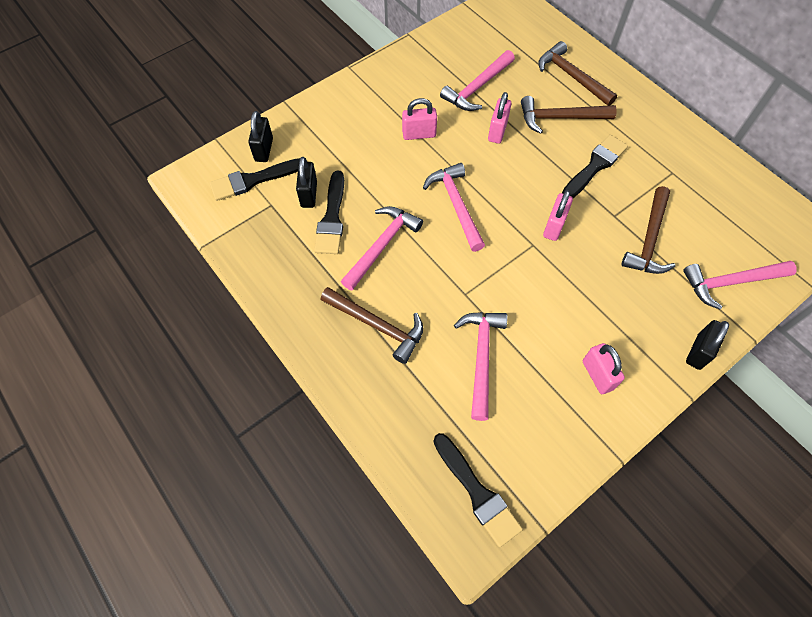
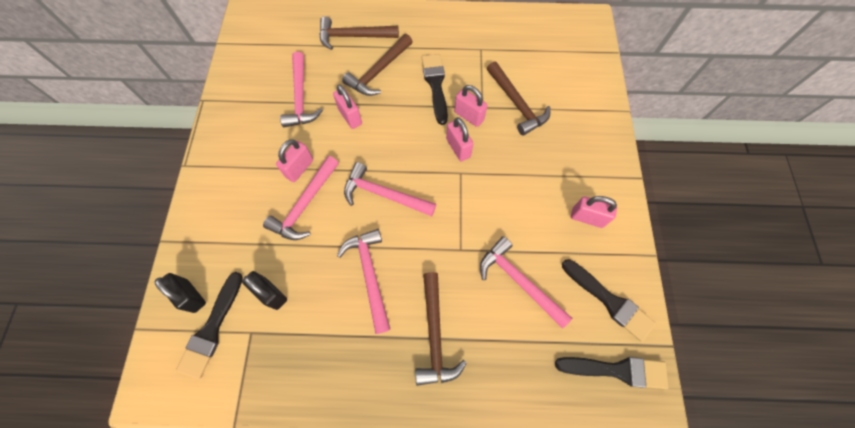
camera: 50 degrees left, 5 degrees up
(332, 218) = (310, 293): black brush -> black brush (609, 301)
(377, 326) = (434, 335): brown hammer -> brown hammer turned 105 degrees clockwise
(593, 212) = (469, 116): none -> pink padlock
(698, 352) = (614, 146): black padlock -> none
(730, 282) = (582, 88): pink hammer -> pink hammer (305, 204)

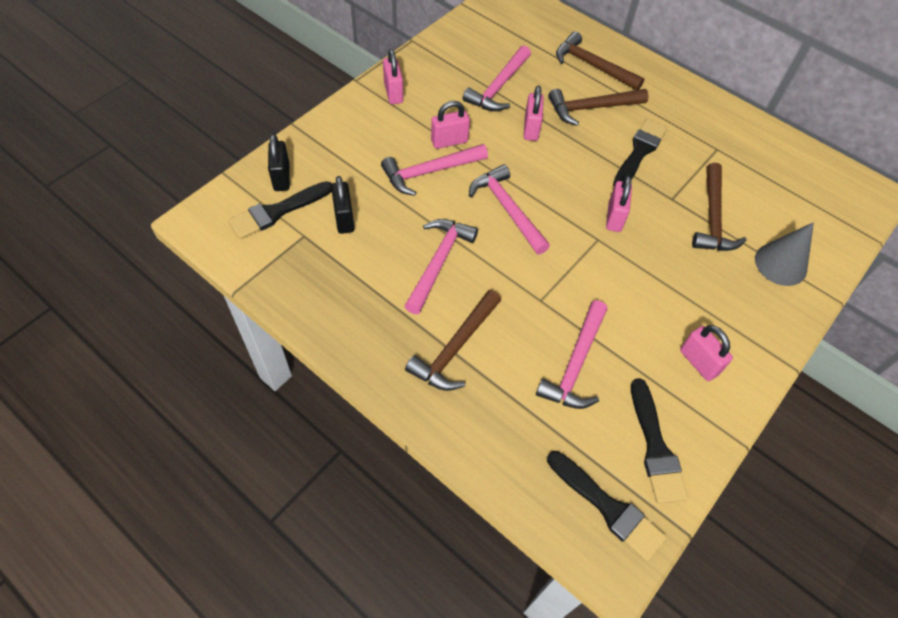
camera: 35 degrees right, 10 degrees down
(469, 116) = (650, 198): pink padlock -> pink padlock (393, 93)
(519, 281) = (575, 364): pink hammer -> pink hammer turned 150 degrees counterclockwise
(578, 109) = (780, 264): none -> grey cone

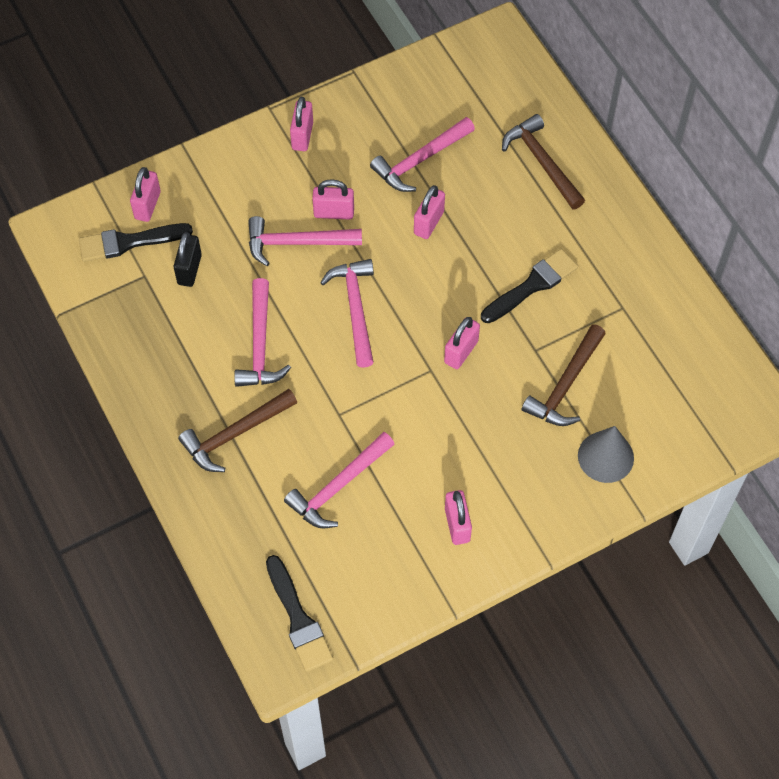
camera: 25 degrees right, 5 degrees up
(282, 177) = (147, 205): black padlock -> pink padlock
(439, 262) = (260, 344): pink hammer -> pink hammer turned 135 degrees clockwise
(591, 108) = (510, 216): brown hammer -> none
(655, 447) = (369, 585): black brush -> none

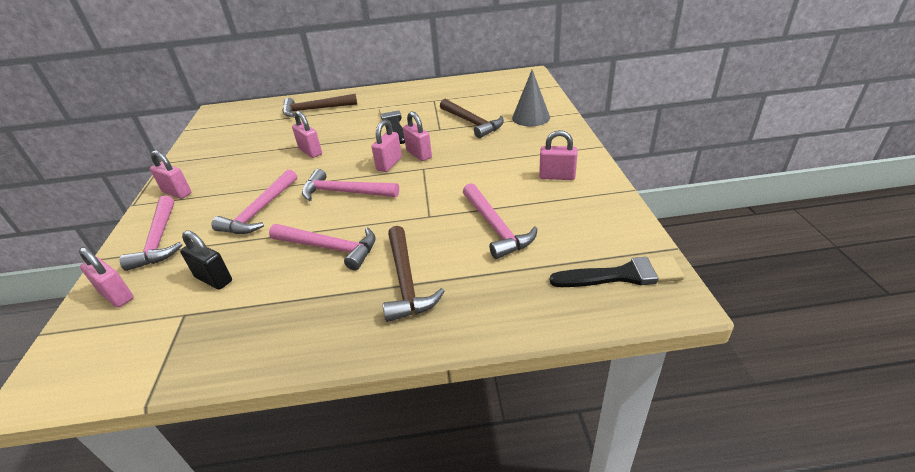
camera: 65 degrees left, 25 degrees down
(129, 242) = (136, 318): black brush -> none
(334, 213) = (256, 189): pink padlock -> pink padlock (389, 164)
(420, 160) = (261, 148): pink hammer -> pink hammer (159, 240)

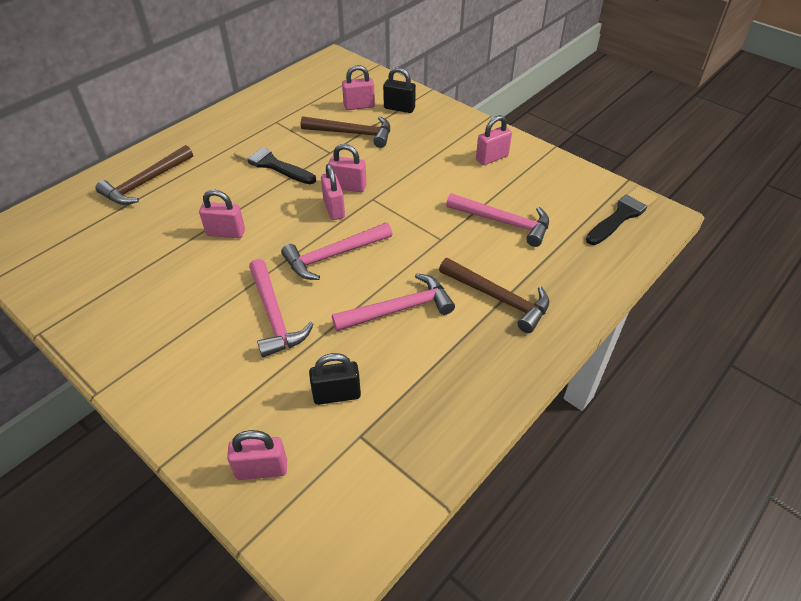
camera: 45 degrees left, 10 degrees up
(159, 240) = (208, 402): pink hammer -> none
(177, 193) = (134, 351): pink padlock -> pink padlock (359, 106)
(531, 117) = (399, 108): grey cone -> black padlock

